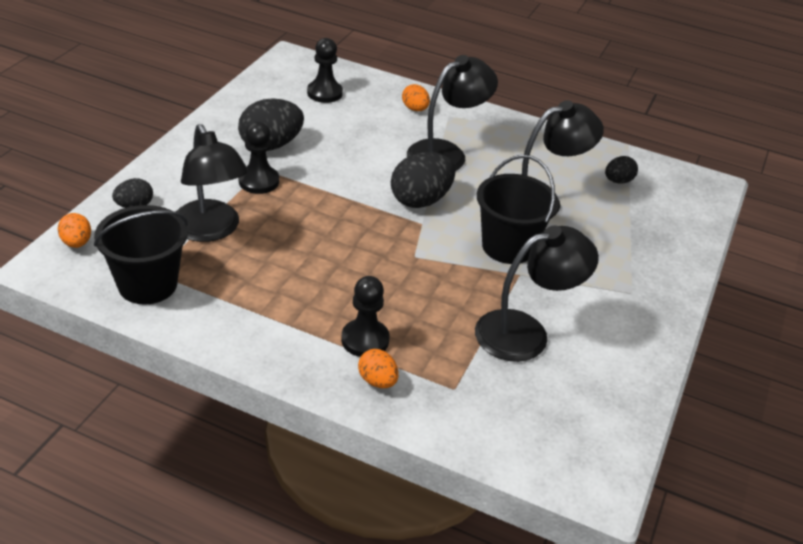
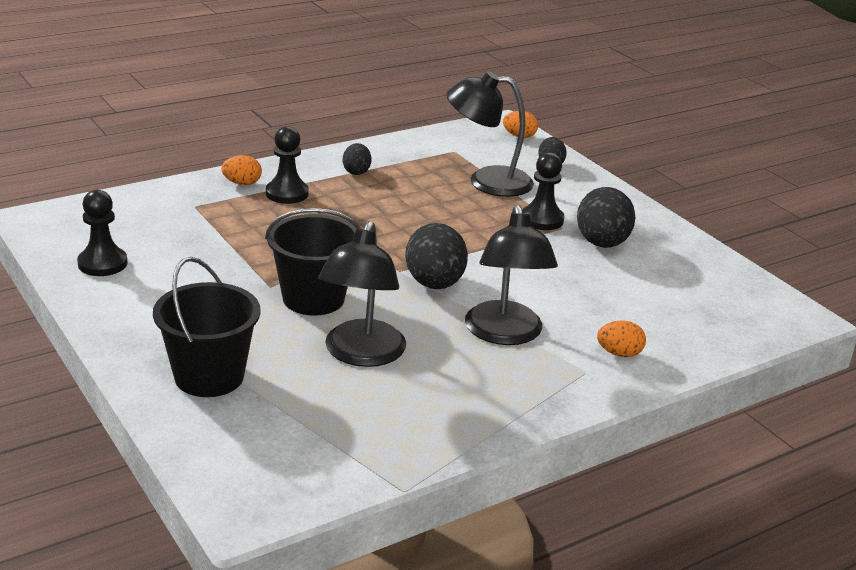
camera: 125 degrees right, 10 degrees down
(147, 284) = (443, 145): black bucket -> black bucket (209, 376)
(324, 93) = (695, 308): black pawn -> black pawn (102, 263)
(525, 332) = (203, 256): black lamp -> none
(618, 181) = (337, 430): black egg -> black egg (356, 171)

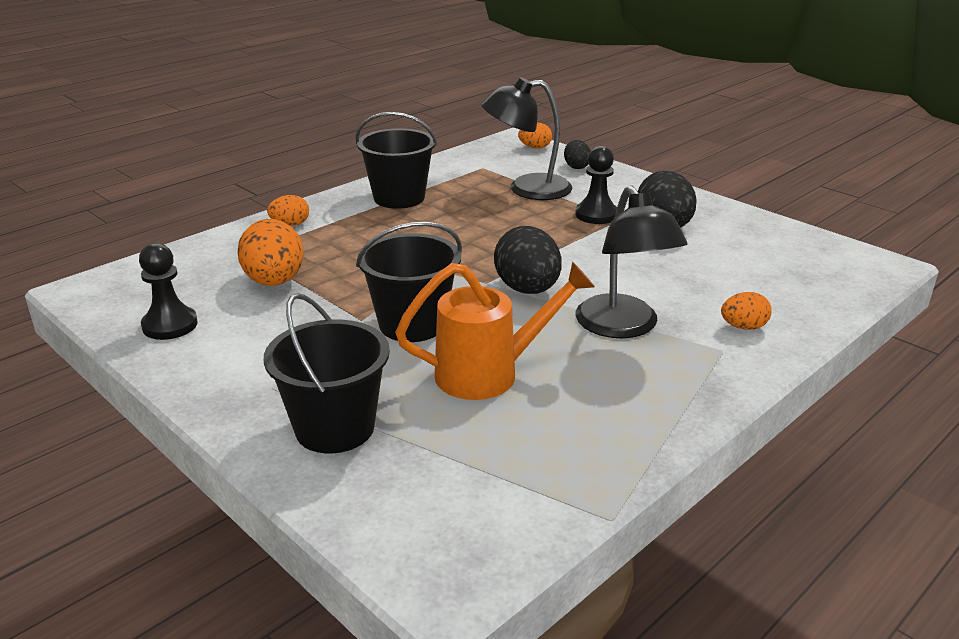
camera: 10 degrees left, 0 degrees up
(206, 238) = (274, 282): none -> orange egg
(287, 193) = (339, 227): black pawn -> none
(356, 171) = (399, 198): black egg -> black bucket
(361, 354) = (489, 373): black lamp -> orange watering can

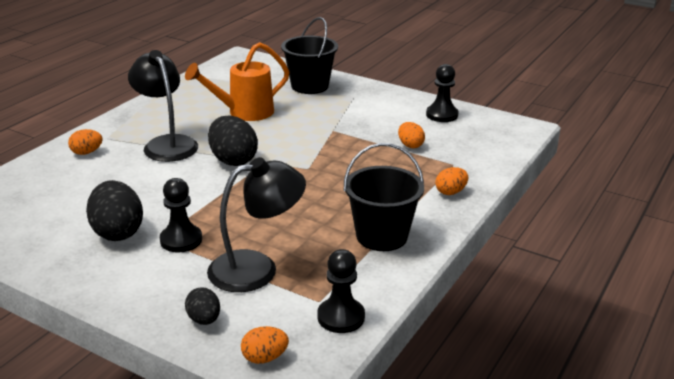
camera: 165 degrees right, 0 degrees up
(274, 282) = (410, 145): orange egg -> orange egg, size x0.55
(412, 324) = (300, 131): black bucket -> none
(471, 158) = (341, 317): none -> black pawn

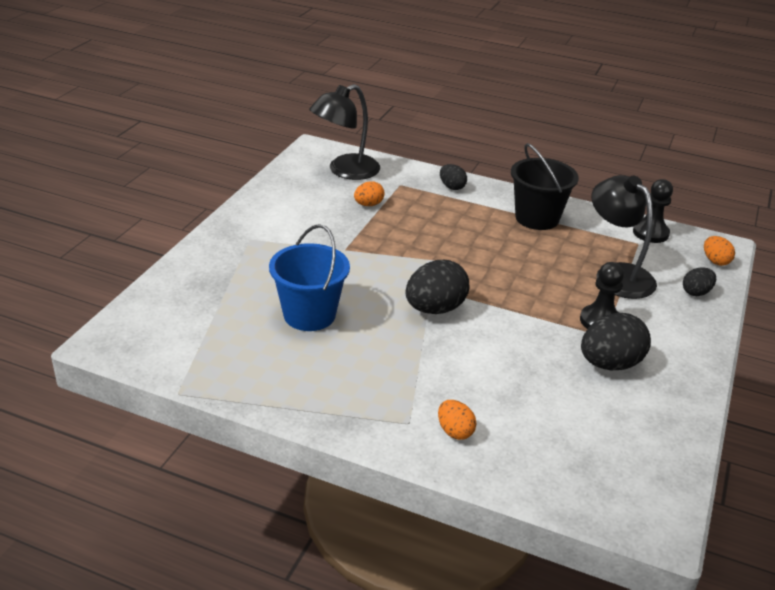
camera: 100 degrees left, 5 degrees up
(166, 144) = (410, 365): black lamp -> black lamp (345, 171)
(244, 113) = (309, 315): orange watering can -> blue bucket
(310, 86) = (221, 271): black bucket -> none
(442, 115) = (294, 187): black pawn -> none
(450, 192) = (452, 187): orange egg -> black egg

